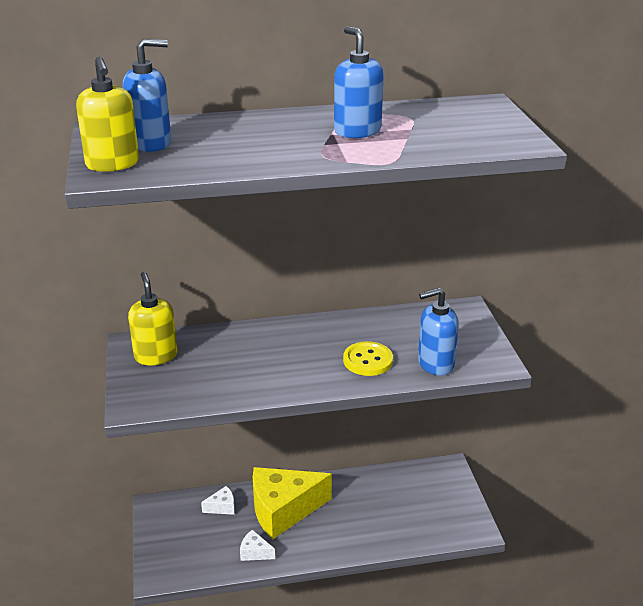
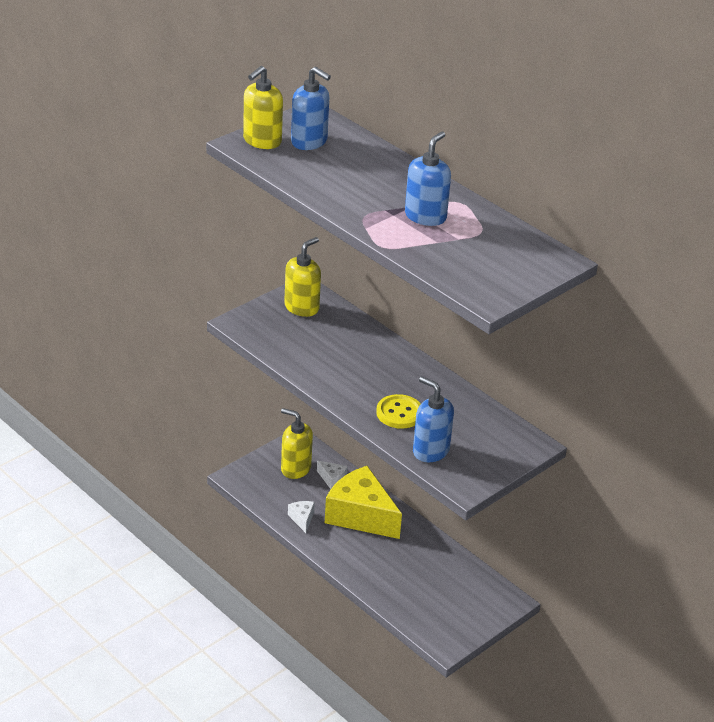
camera: 55 degrees right, 5 degrees up
(186, 525) = (295, 468): none -> yellow soap dispenser

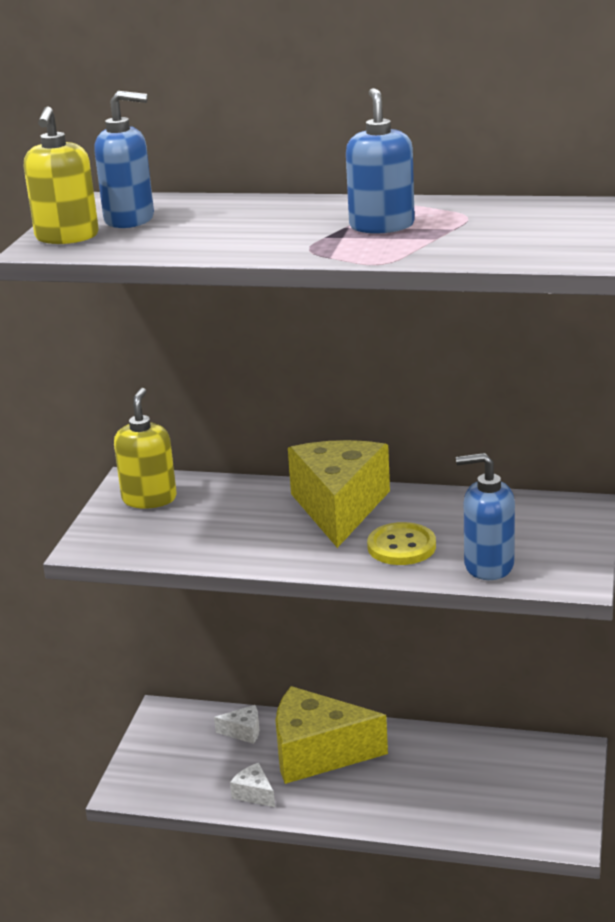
camera: 30 degrees left, 10 degrees down
(295, 468) = (188, 743): yellow soap dispenser -> none
(396, 369) = (339, 508): none -> yellow cheese

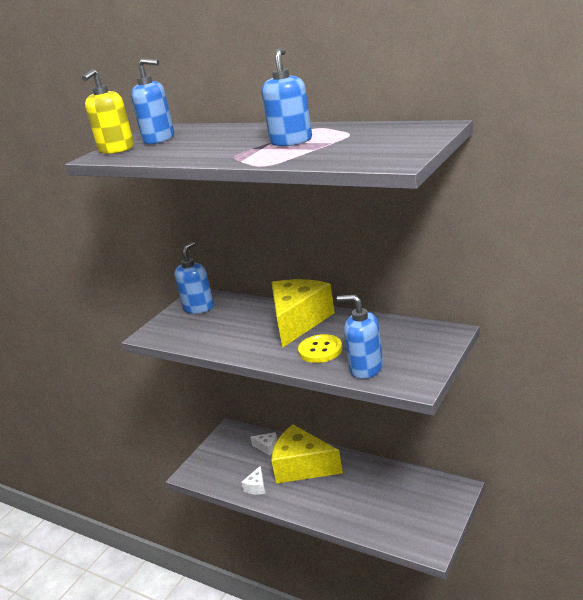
camera: 20 degrees right, 0 degrees up
(149, 499) = (199, 307): yellow soap dispenser -> blue soap dispenser
(254, 793) = (256, 487): white cheese -> white cheese turned 135 degrees counterclockwise

